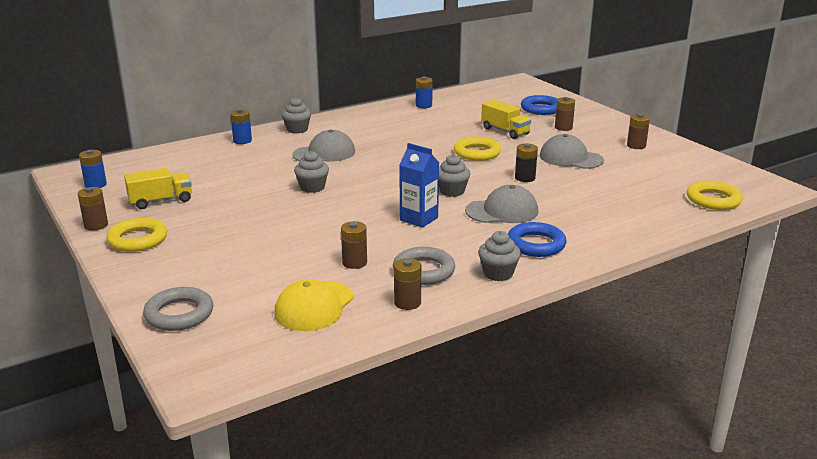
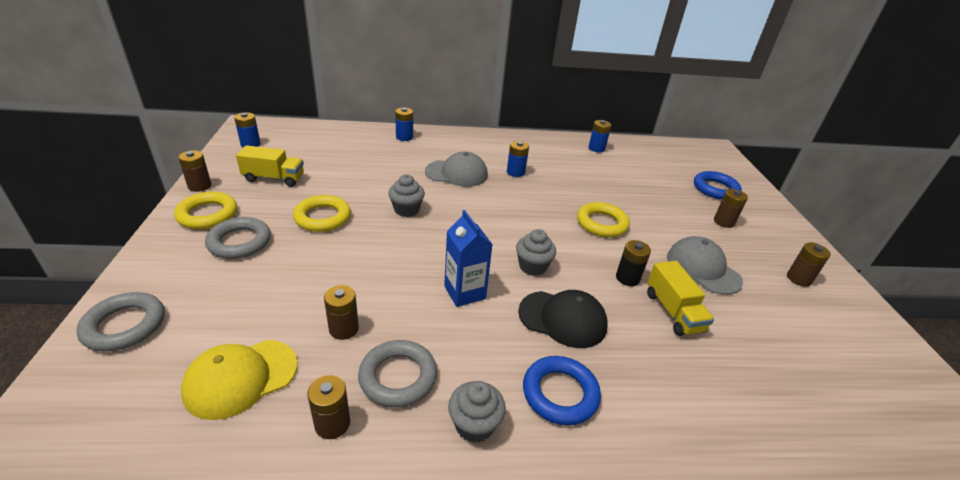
camera: 25 degrees right, 10 degrees up
(197, 246) = (240, 242): none -> grey ring
(297, 130) = (460, 140): grey cupcake -> none
(374, 139) = (515, 172): none -> blue battery
(502, 211) = (562, 319): grey cap -> black cap
(505, 131) = (654, 205): yellow truck -> yellow truck (673, 312)
(713, 200) = (862, 419): yellow ring -> yellow ring (322, 217)

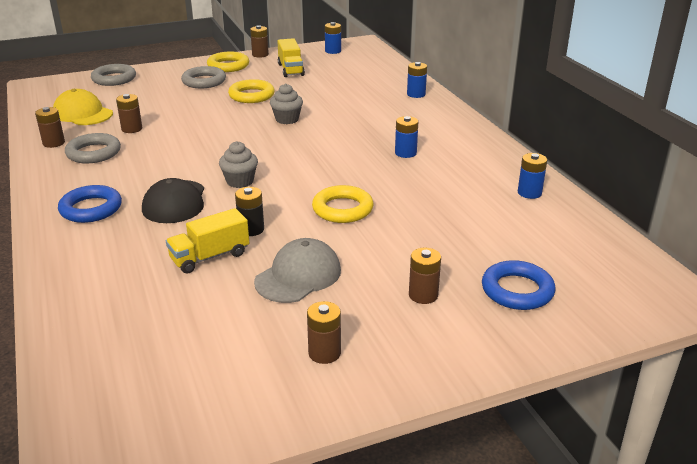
camera: 75 degrees right, 5 degrees down
(456, 173) = (371, 127): grey cap -> none
(464, 292) = (189, 159): blue carton -> none
(474, 425) = (58, 182): grey cupcake -> none

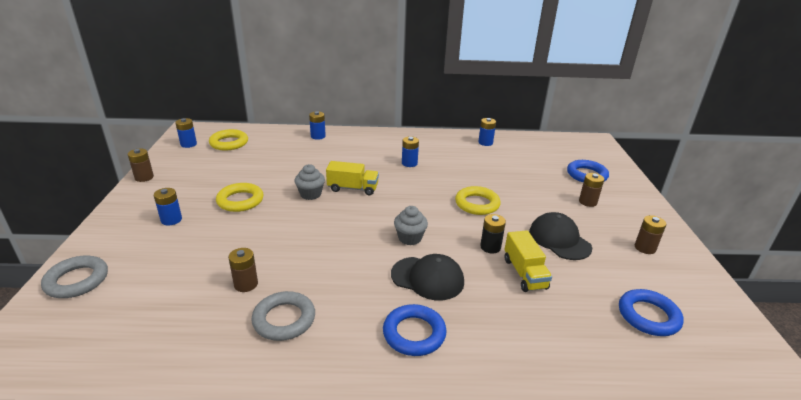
camera: 70 degrees left, 0 degrees up
(54, 143) = (228, 351): brown battery -> none
(83, 113) = (161, 318): yellow cap -> none
(162, 353) = (648, 316): none -> blue ring
(204, 81) = (171, 220): grey ring -> blue battery
(228, 66) = (148, 199): yellow ring -> yellow ring (229, 143)
(290, 70) = (204, 171): yellow truck -> yellow truck (353, 188)
(298, 276) = (559, 239): grey cap -> black cap

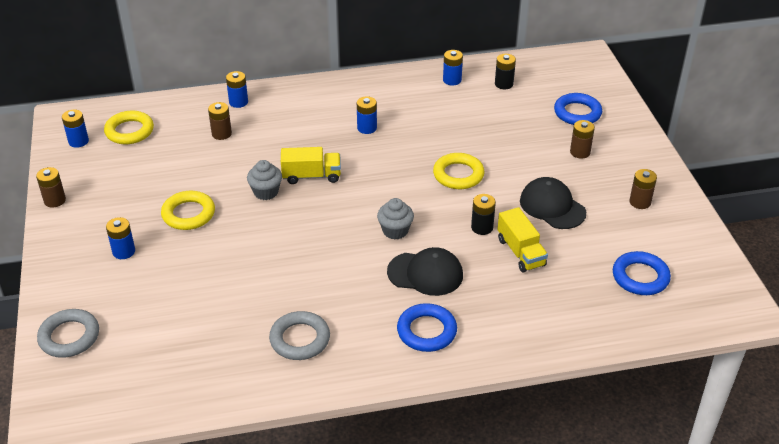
camera: 10 degrees left, 10 degrees up
(246, 284) = (245, 311): brown battery -> brown battery (221, 134)
(526, 150) = (504, 84): none -> black battery

